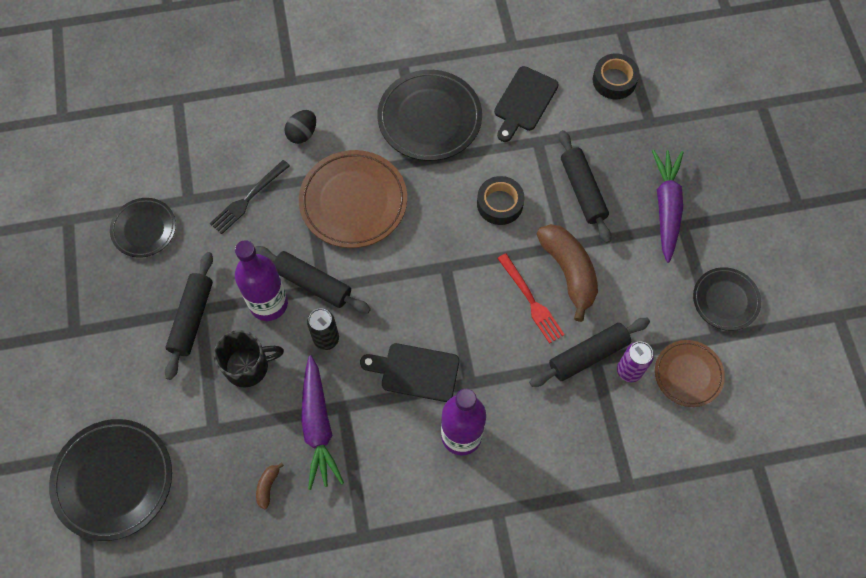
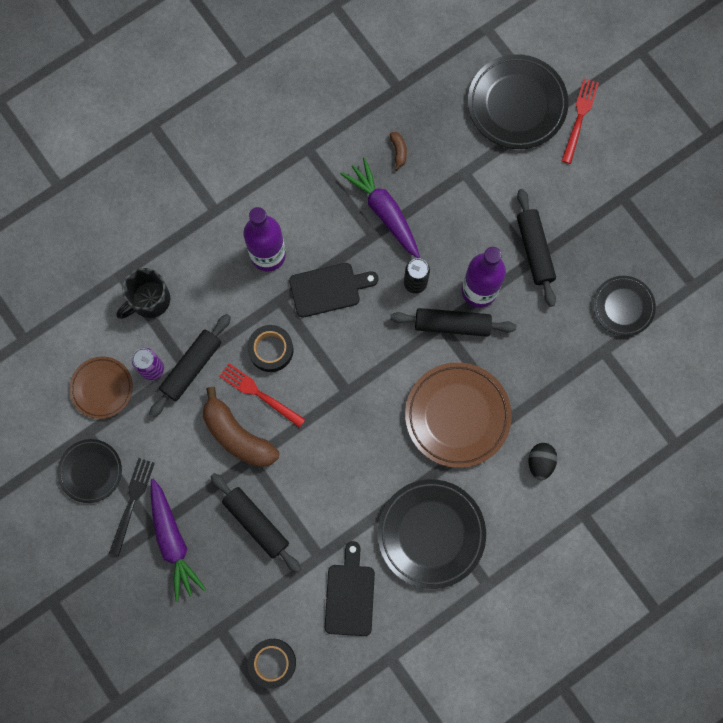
camera: 155 degrees right, 10 degrees up
(59, 434) = (579, 117): none -> red fork
(248, 199) = (551, 375): black fork -> black fork (132, 502)
(248, 366) = (466, 232): black mug -> black mug (149, 300)
(500, 204) = (326, 474): black tape -> black tape (271, 350)

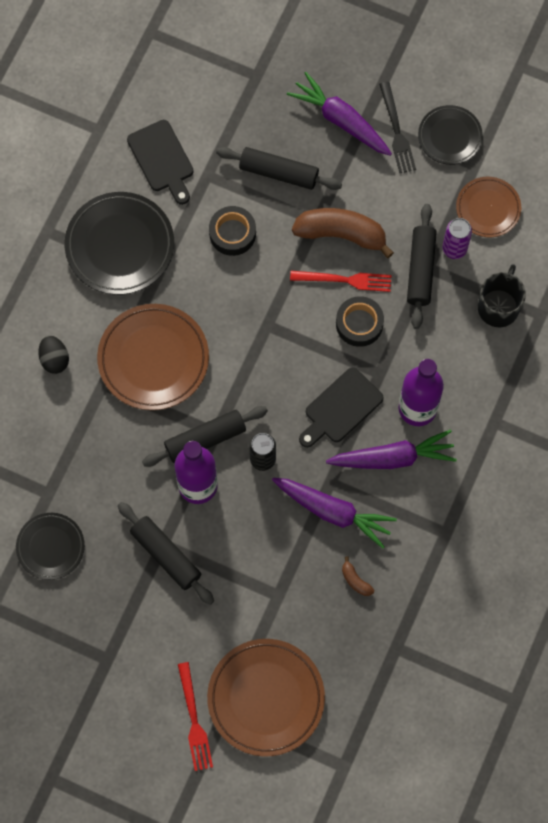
camera: 150 degrees right, 5 degrees down
(272, 662) = (196, 74): black tape -> black tape (232, 233)
(312, 227) = (393, 458): none -> purple carrot
(516, 104) = (266, 698): black plate -> brown plate

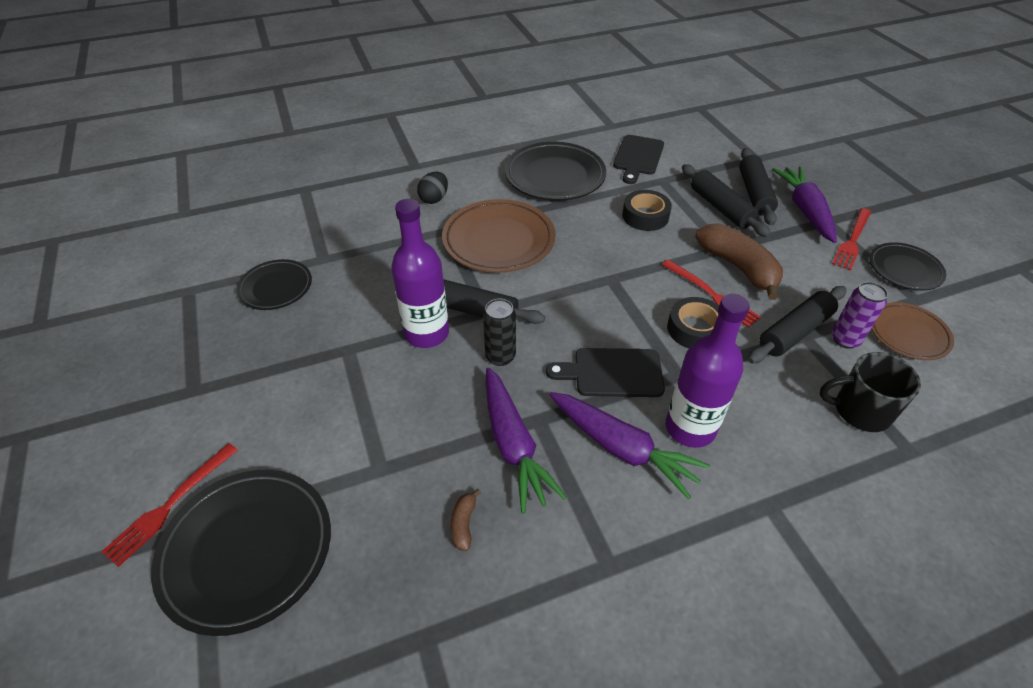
camera: 45 degrees right, 25 degrees down
(166, 555) = (339, 358): black rolling pin -> black rolling pin (754, 193)
(266, 698) = (247, 551): brown plate -> black plate
(397, 131) = (852, 241): black fork -> red fork
(498, 307) = (860, 411): black mug -> black mug turned 150 degrees counterclockwise

